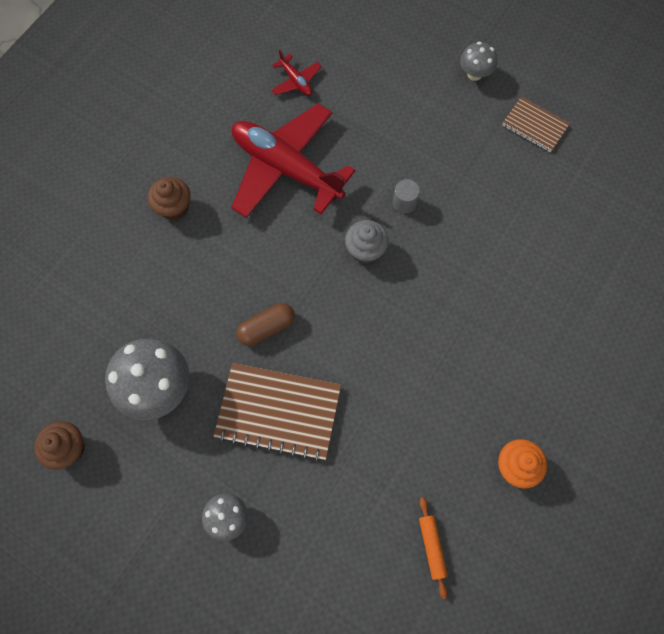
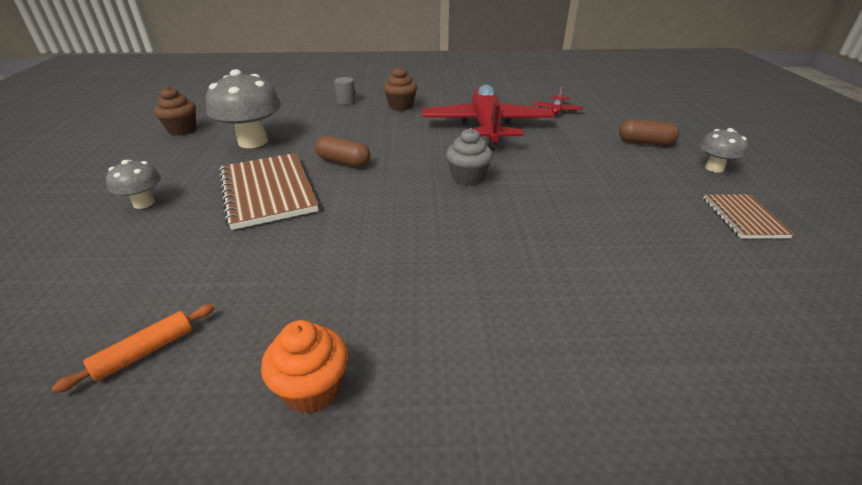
camera: 55 degrees right, 35 degrees down
(404, 203) = (539, 179): grey cylinder -> grey cylinder (346, 101)
(407, 76) = (645, 142): none -> brown capsule

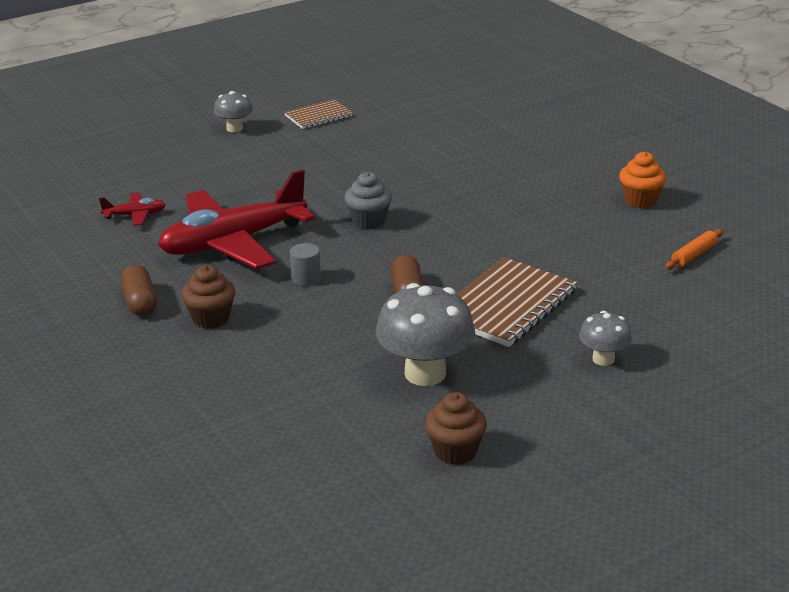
camera: 120 degrees left, 5 degrees down
(145, 352) = (693, 255): orange rolling pin -> orange rolling pin turned 60 degrees counterclockwise
(346, 101) = (226, 370): grey cylinder -> grey cylinder (306, 278)
(645, 142) = (199, 159): brown capsule -> brown capsule (140, 302)

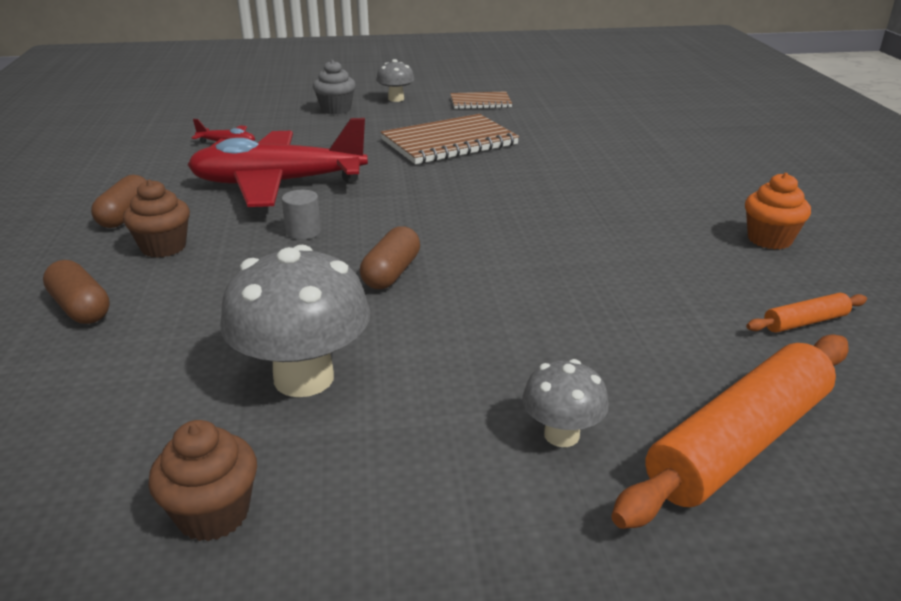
camera: 25 degrees right, 0 degrees up
(212, 377) = (81, 308): none -> brown capsule
(368, 221) = (429, 193): grey cupcake -> grey cupcake (336, 109)
(506, 305) = (492, 319): brown notebook -> brown notebook (449, 142)
(697, 335) = (740, 443): none -> orange rolling pin

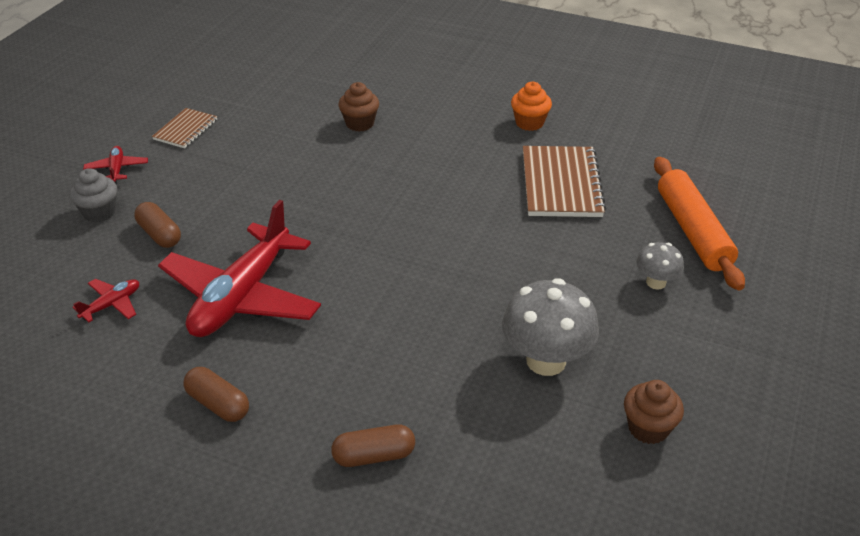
camera: 60 degrees left, 10 degrees up
(164, 247) = (306, 391): brown cupcake -> brown cupcake (360, 123)
(303, 232) = (348, 307): grey cylinder -> none
(391, 273) = (448, 284): brown capsule -> brown capsule (160, 234)
(396, 99) = (117, 169): grey mushroom -> red plane
(449, 142) = (255, 179): brown notebook -> brown notebook (561, 184)
(805, 322) = (616, 159): orange rolling pin -> none

